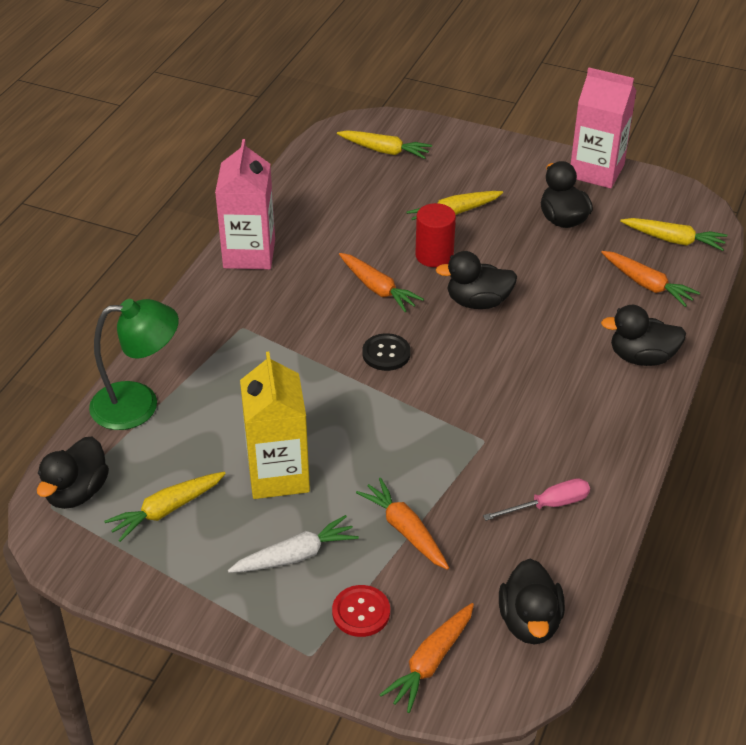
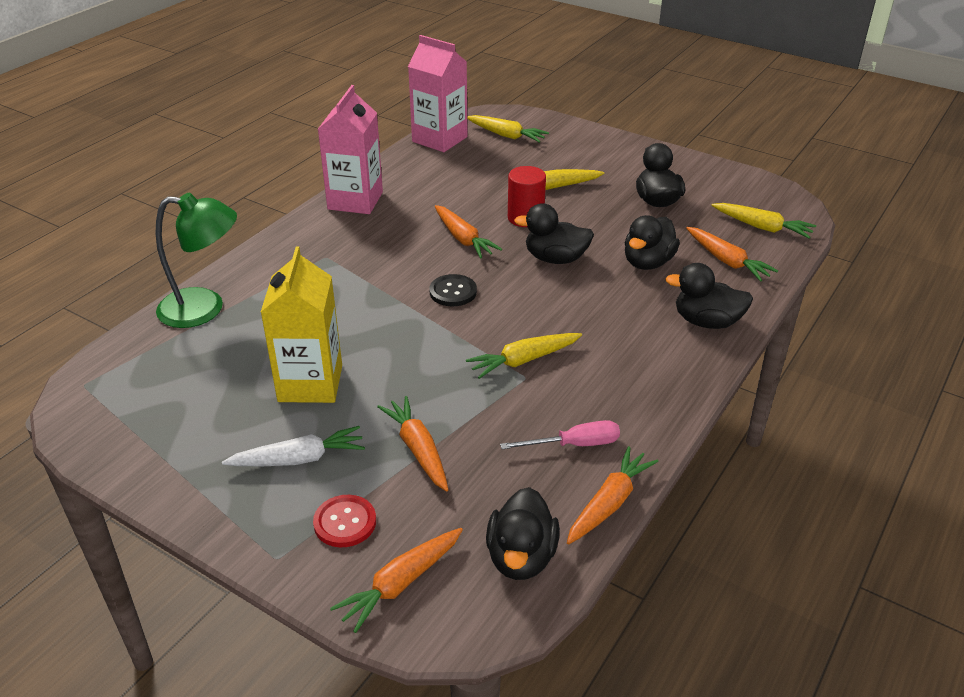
camera: 10 degrees right, 5 degrees down
(77, 492) = (114, 376): black duck -> black duck (648, 262)
(166, 510) = (190, 402): yellow carrot -> yellow carrot (523, 360)
(594, 559) = (609, 503): none -> orange carrot
(596, 171) = (699, 167): pink carton -> pink carton (439, 139)

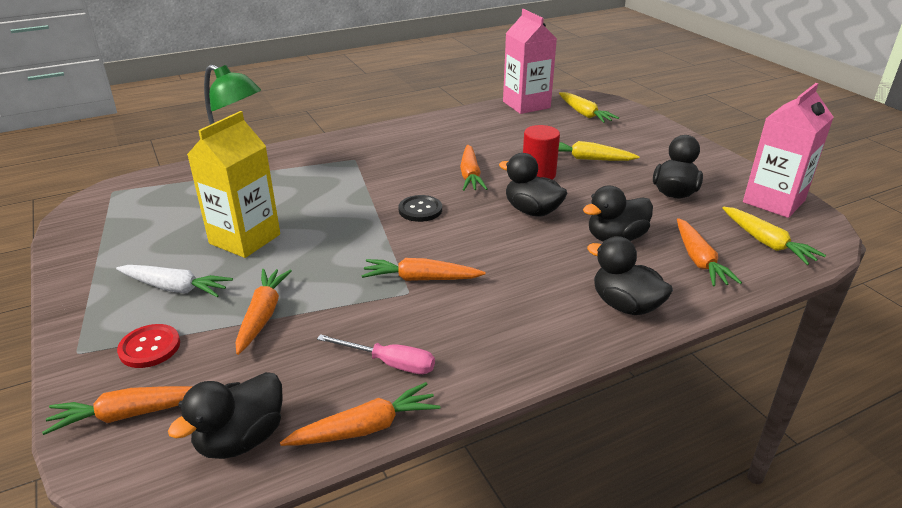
camera: 30 degrees right, 5 degrees down
(355, 200) = (417, 129): pink carton -> pink carton (773, 201)
(523, 360) = (421, 279): yellow carrot -> orange carrot

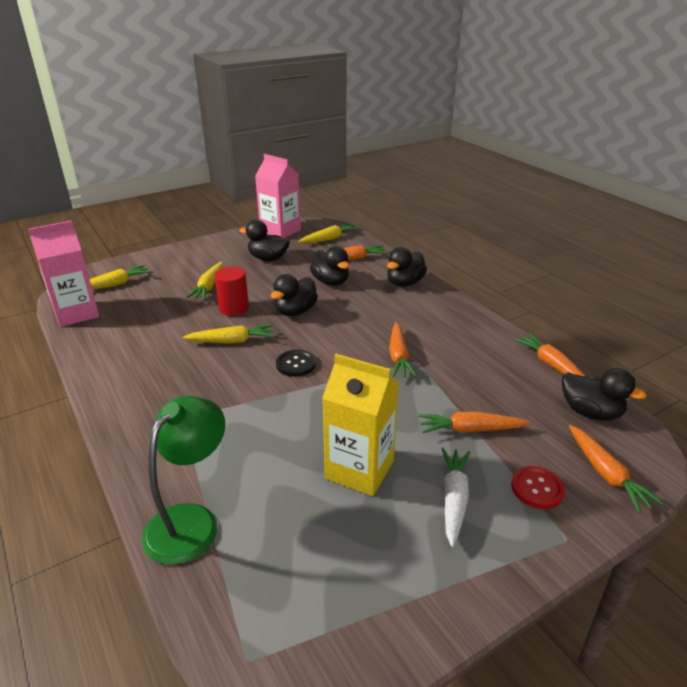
camera: 95 degrees left, 0 degrees up
(389, 363) = (494, 362): pink screwdriver -> none
(470, 175) = (232, 341): orange carrot -> yellow carrot

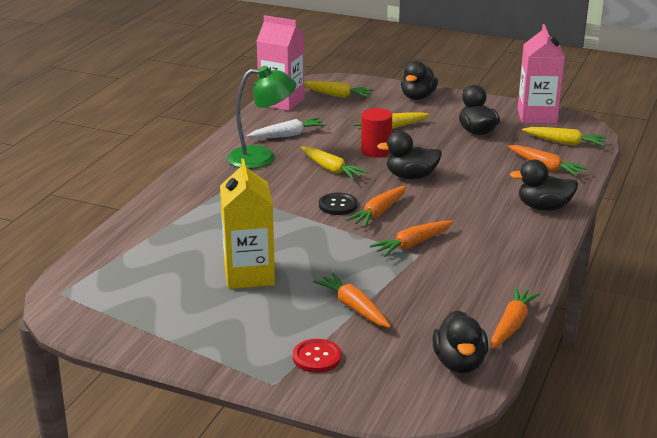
camera: 55 degrees right, 5 degrees down
(191, 521) = (137, 234): green lamp -> green lamp (262, 157)
(331, 282) = (484, 173): black duck -> black duck (417, 97)
(454, 499) = (262, 323): white carrot -> white carrot (288, 135)
(606, 474) = (376, 388): orange carrot -> orange carrot (378, 213)

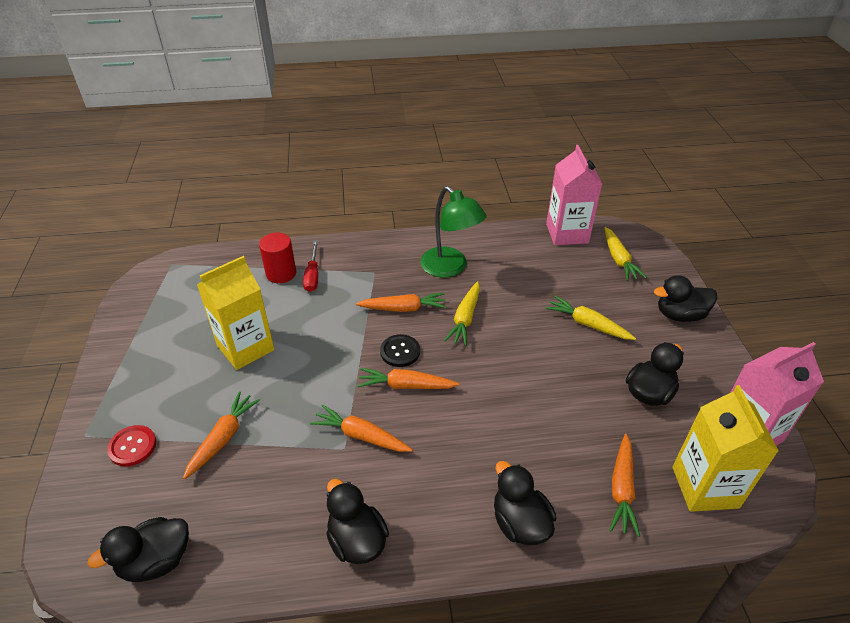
camera: 60 degrees right, 15 degrees up
(187, 220) = (312, 275): none -> red screwdriver
(288, 135) = (506, 265): white carrot -> none
(376, 151) = (528, 333): red cylinder -> red cylinder (281, 273)
(411, 176) = (498, 380): black duck -> black duck (357, 540)
(511, 325) = (245, 583): orange carrot -> orange carrot (403, 308)
(565, 143) = (705, 487): yellow carrot -> yellow carton

